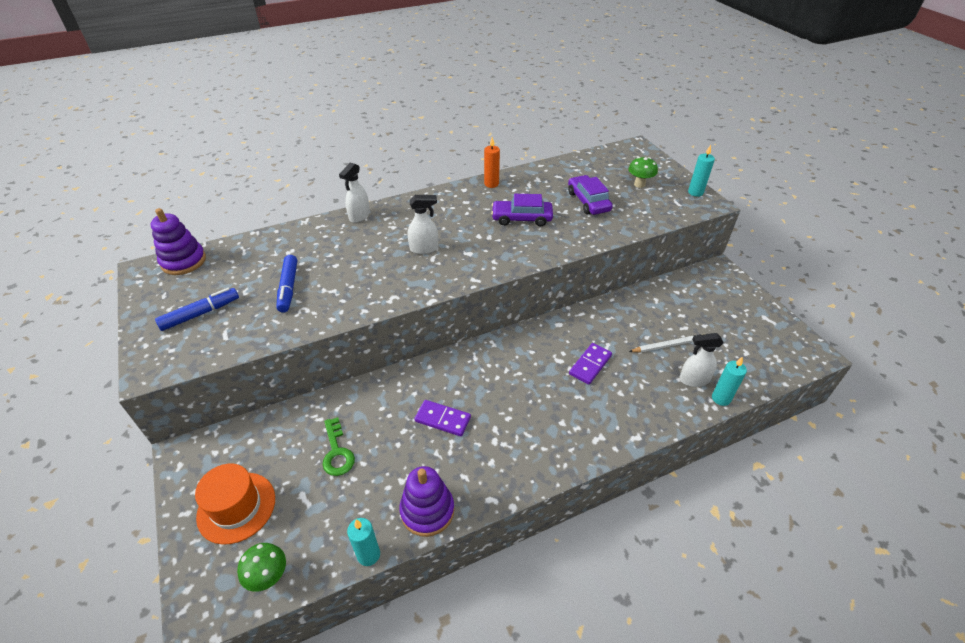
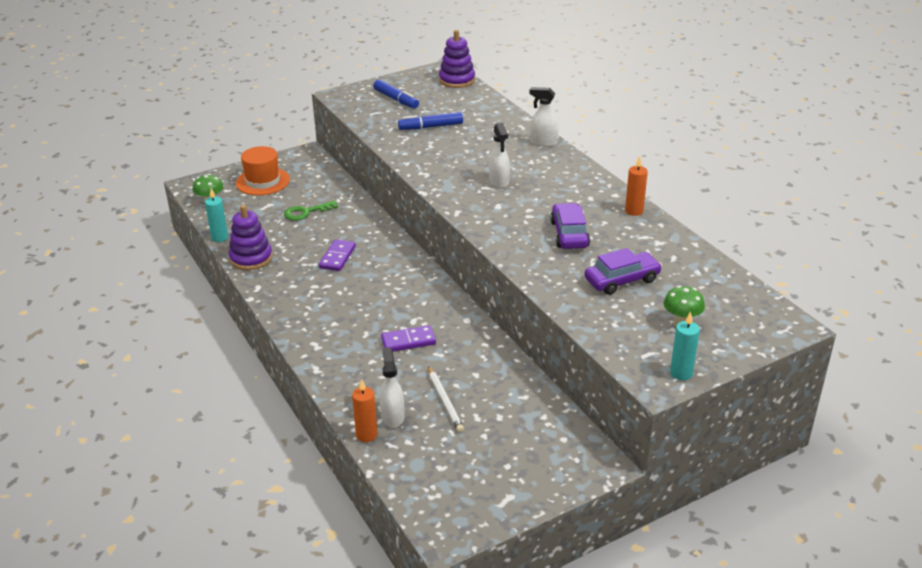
camera: 85 degrees right, 10 degrees down
(590, 365) = (408, 341): purple domino -> purple domino turned 45 degrees counterclockwise
(721, 398) = (366, 435): turquoise candle -> orange candle

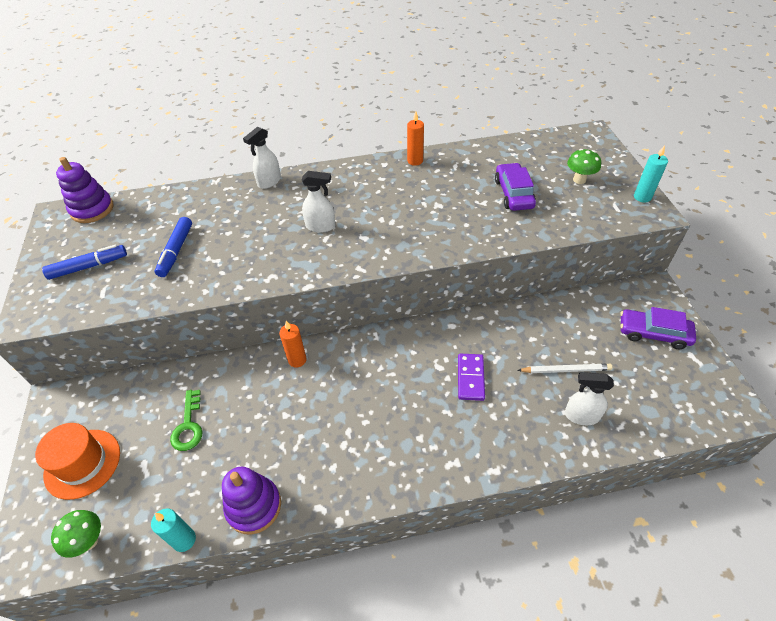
camera: 70 degrees left, 15 degrees up
(337, 257) = (299, 411): purple domino -> none
(366, 435) = (606, 444): orange candle -> orange candle (297, 360)
(569, 234) = (433, 205): purple car -> purple car (653, 333)

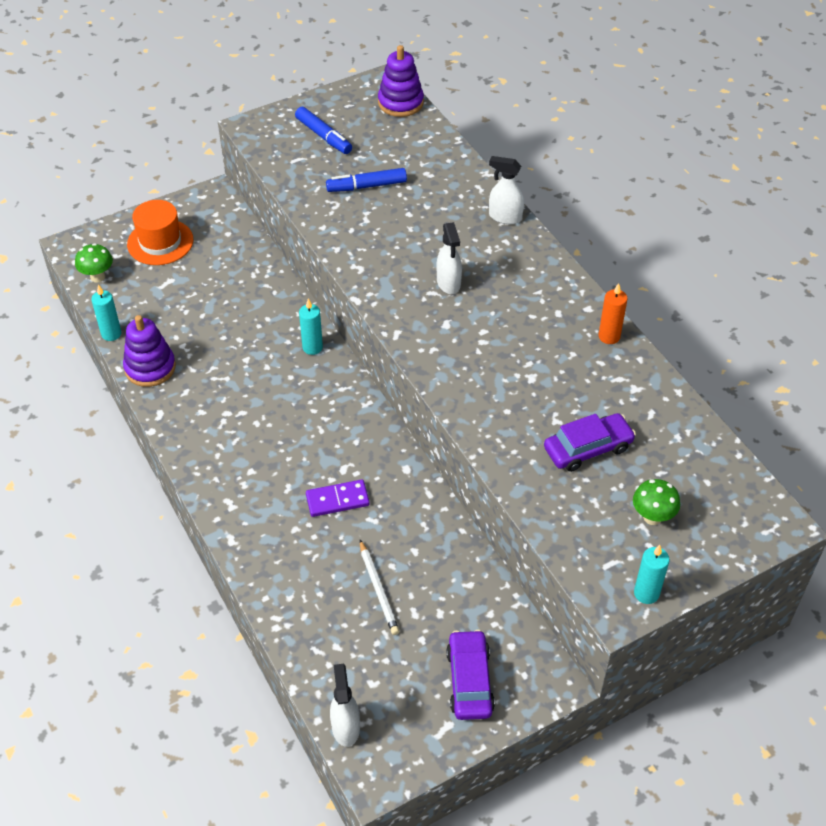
camera: 70 degrees right, 0 degrees up
(188, 426) = (214, 295): green key -> none
(297, 360) = (312, 347): orange candle -> turquoise candle
(581, 416) = (319, 610): white spray bottle -> white spray bottle (345, 727)

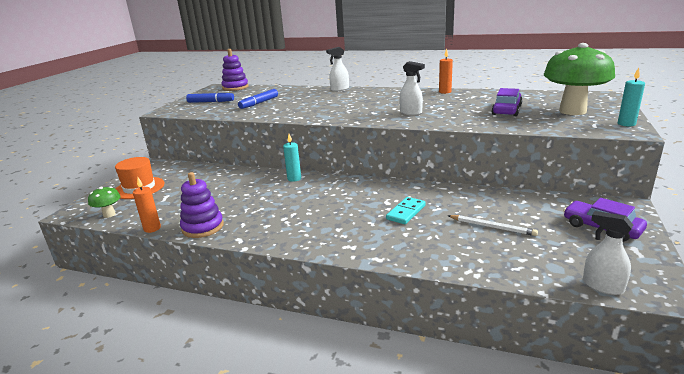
camera: 40 degrees left, 25 degrees down
(111, 334) = (152, 228): turquoise candle -> orange candle
(337, 500) = (406, 212): purple domino -> turquoise domino
(448, 283) = (351, 106): white spray bottle -> white spray bottle (411, 113)
(652, 517) = (572, 111): green mushroom -> green mushroom, size x2.22

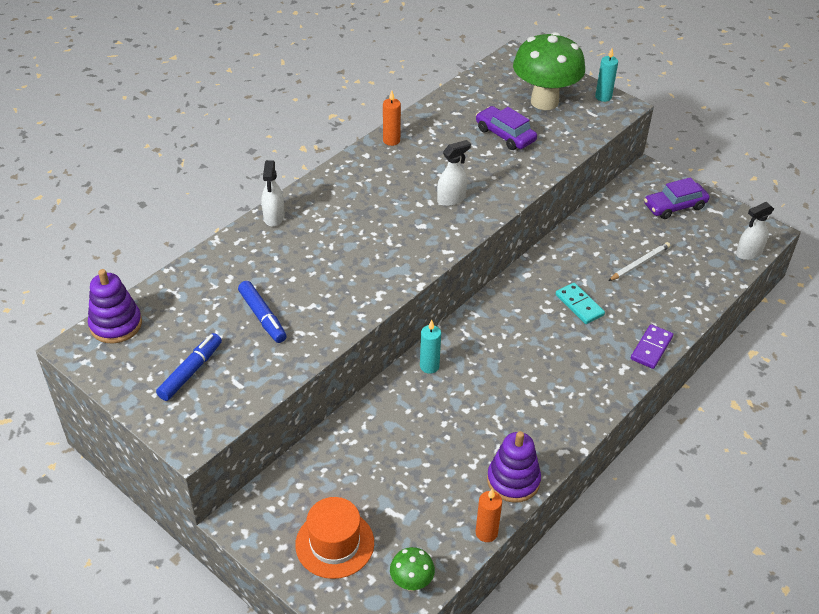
camera: 70 degrees left, 20 degrees up
(387, 255) = (651, 348): none -> purple domino

